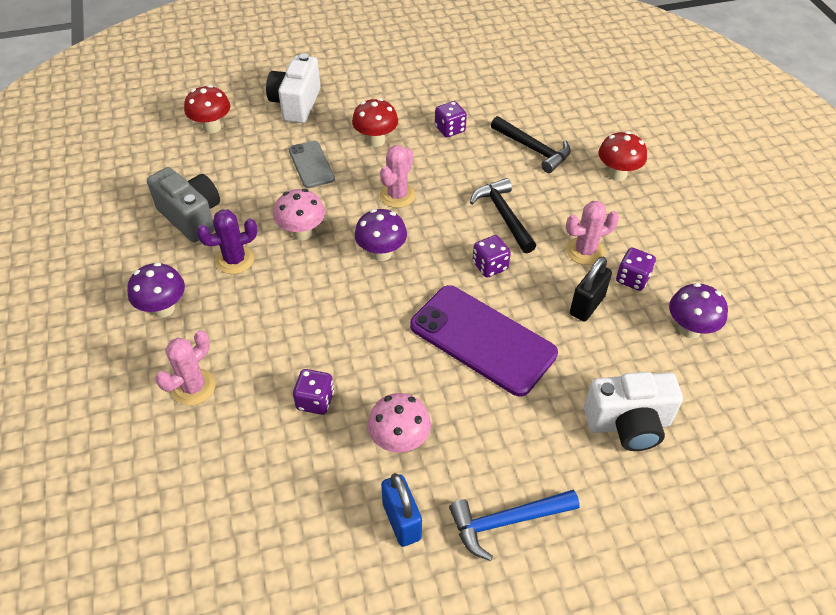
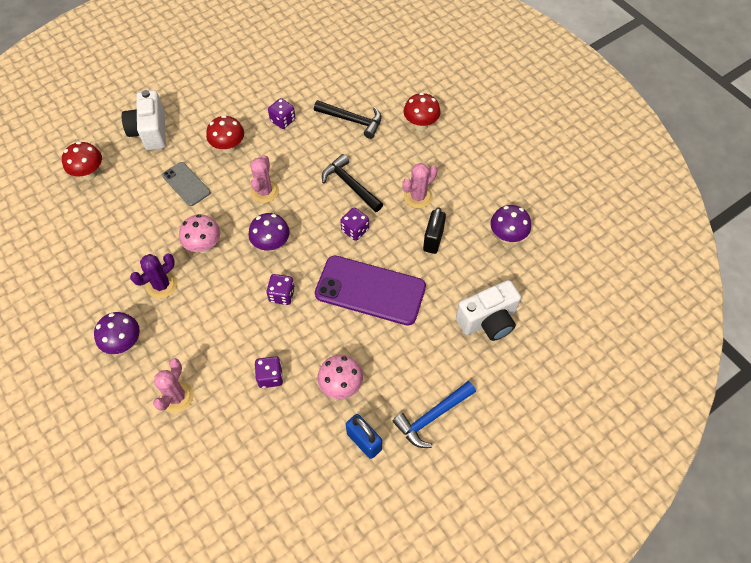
camera: 20 degrees left, 10 degrees up
(191, 217) = (110, 259): grey camera -> none
(632, 279) = (457, 209): purple dice -> purple dice (282, 295)

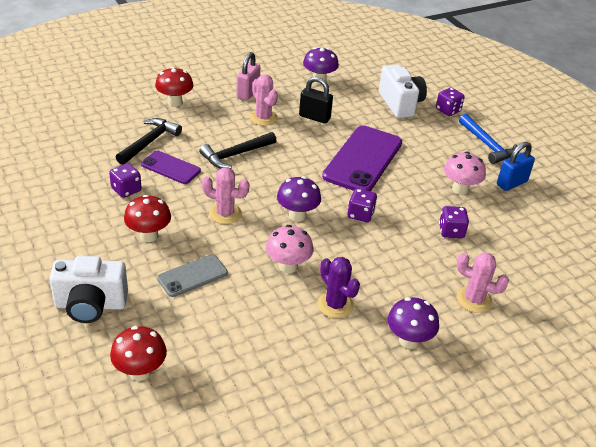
camera: 85 degrees left, 20 degrees down
(319, 142) = (171, 167): none -> purple phone
(355, 230) = (292, 159): purple dice -> purple dice (448, 110)
(458, 177) = (248, 93): none -> pink padlock

